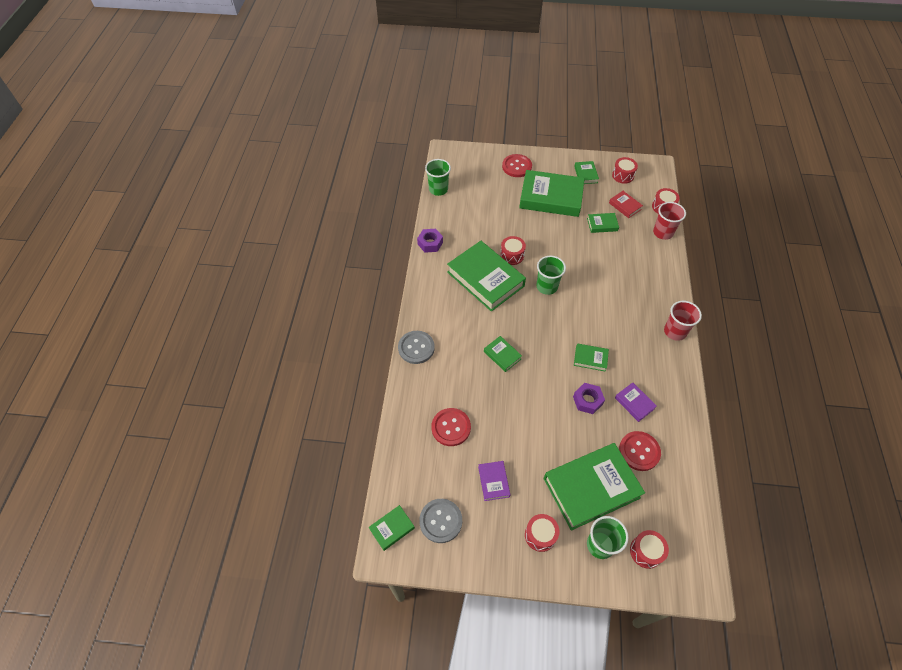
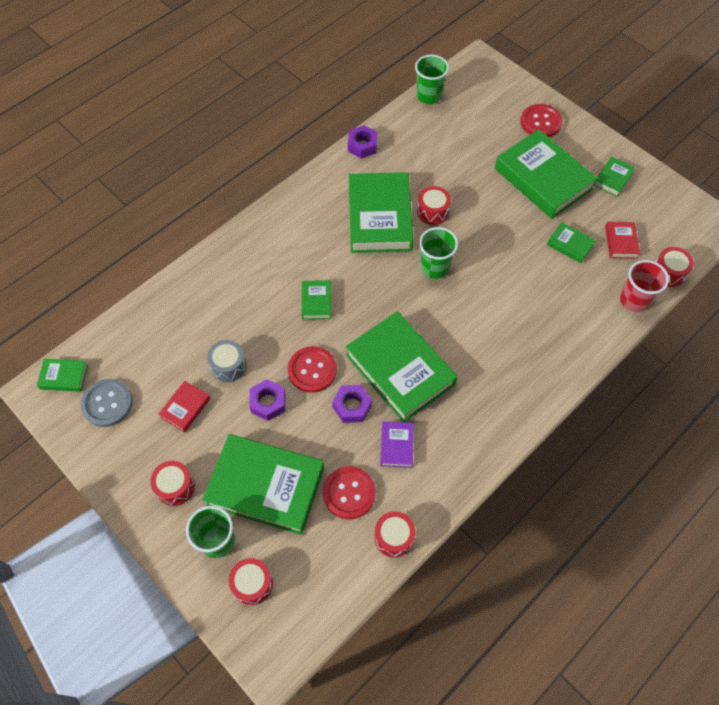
camera: 40 degrees right, 5 degrees up
(416, 348) = (244, 237): grey button -> none
(451, 427) = (199, 331): red button -> red button (312, 370)
(492, 434) = (228, 366): none -> grey drum
(493, 482) = (185, 408): purple book -> red book
(539, 437) = (268, 402): none -> purple nut
(590, 359) = (400, 369): green book -> green book, size x2.22
(623, 175) = (658, 207): red drum -> red drum (394, 537)
(675, 331) = (524, 411): red cup -> none

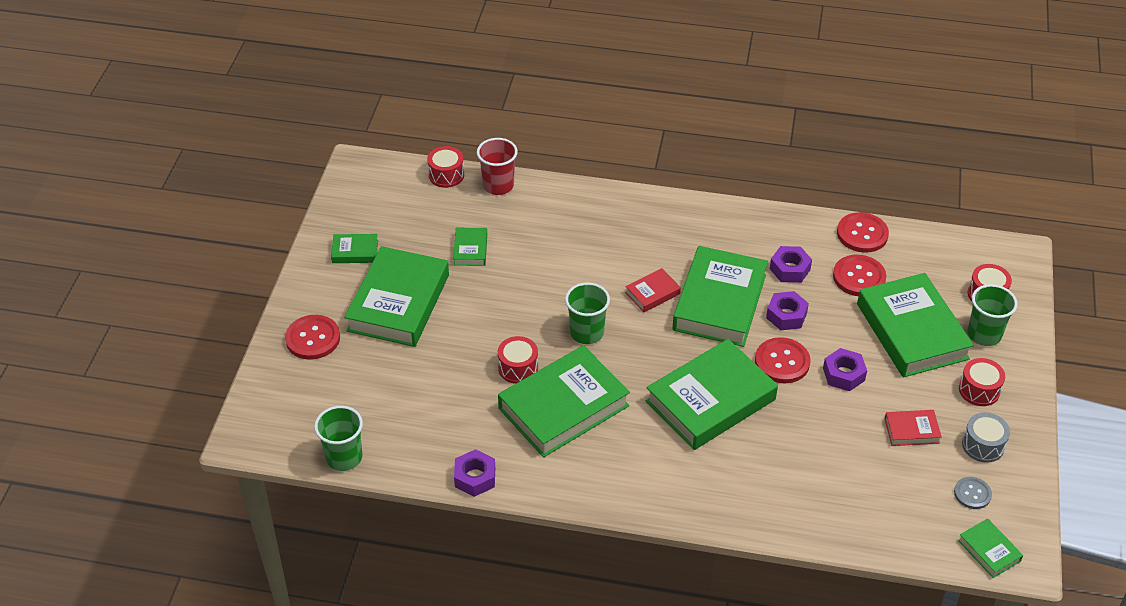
camera: 125 degrees left, 15 degrees down
(107, 403) = (972, 494): grey button -> grey button, size x0.62
(228, 366) = (841, 426): grey drum -> grey drum (983, 445)
(316, 302) = (710, 400): green book -> green book, size x2.22
(394, 537) = (862, 234): red drum -> red button
(396, 446) = (790, 269): purple book -> purple nut
(620, 242) = (436, 217): red book -> red book (652, 293)

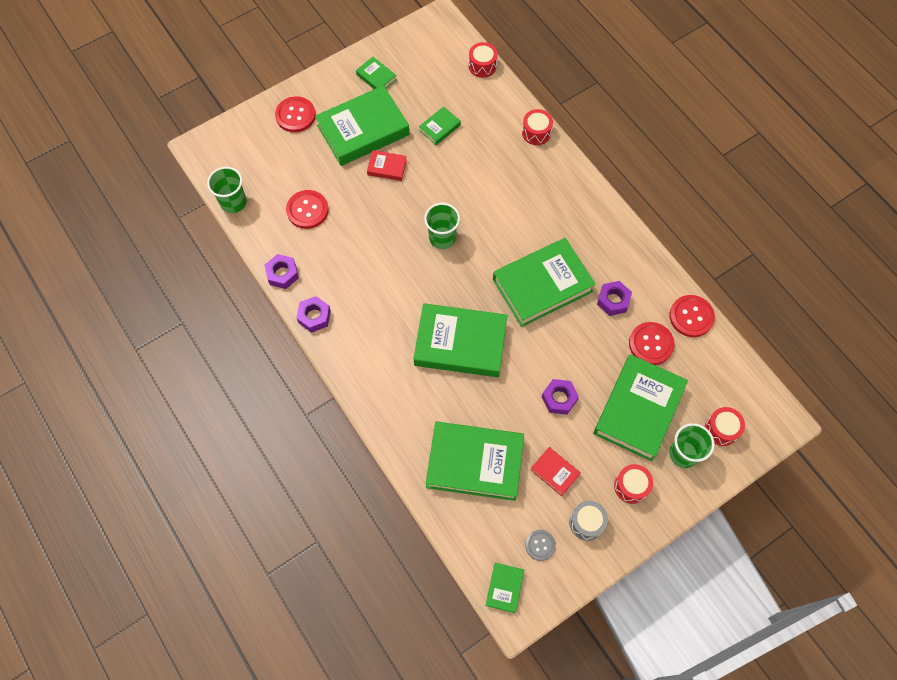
camera: 45 degrees right, 20 degrees up
(498, 185) = (504, 97): red cup -> none
(518, 368) = (379, 227): red drum -> red drum (536, 133)
(563, 407) = (375, 273): green book -> green book (475, 463)
(652, 293) = (510, 245): red book -> red book (387, 167)
(782, 362) = (532, 357): red button -> red button (307, 210)
(786, 315) = (572, 329): purple nut -> purple nut (314, 316)

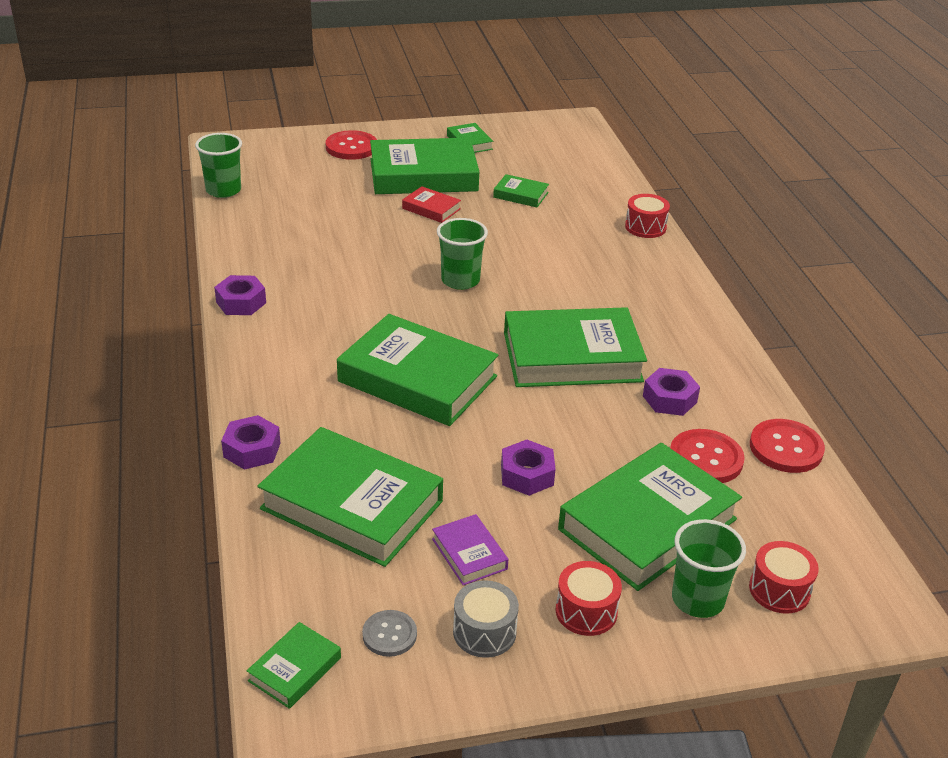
camera: 20 degrees right, 30 degrees down
(282, 274) = (232, 258): purple nut -> purple nut (252, 450)
(307, 210) = (306, 217): red button -> none
(440, 128) = (520, 195): green book -> green book turned 45 degrees clockwise
(482, 66) = (607, 163): red drum -> none
(554, 472) = (469, 554): red book -> purple book

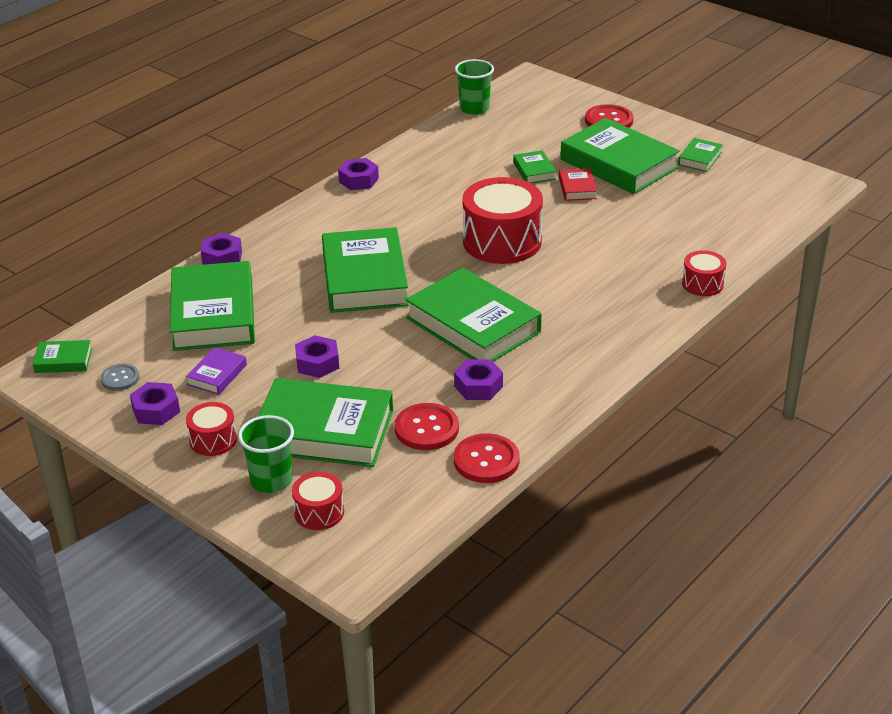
camera: 55 degrees right, 0 degrees up
(460, 280) = (502, 241): green cup -> red drum
(484, 632) = (156, 410): grey drum -> purple nut
(520, 195) = (658, 213): green book -> green book (534, 171)

